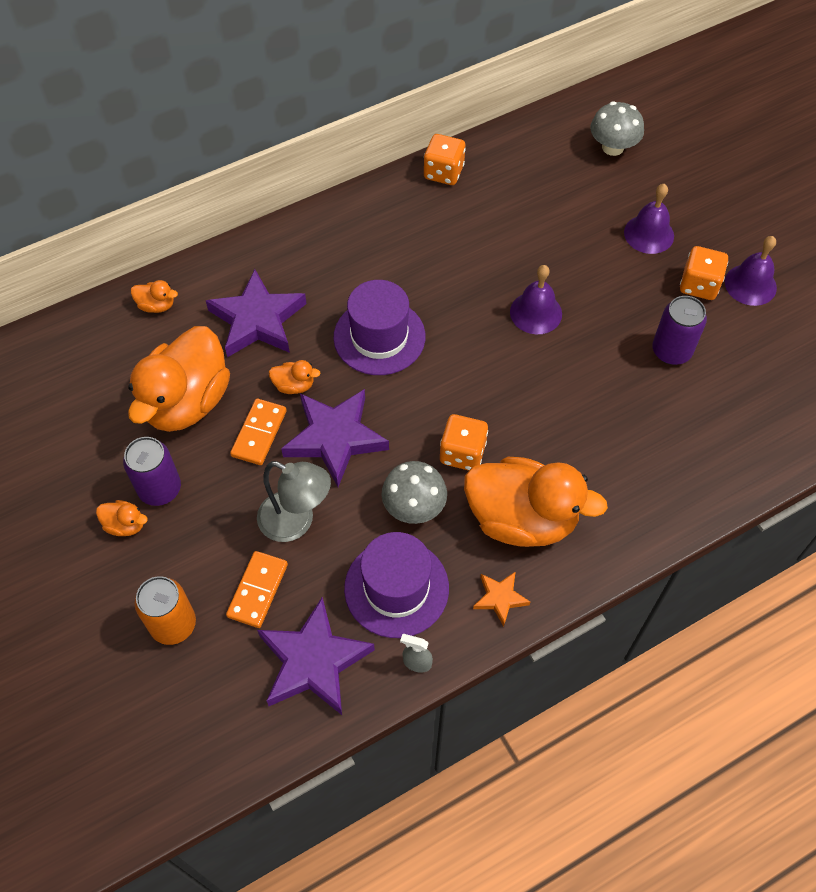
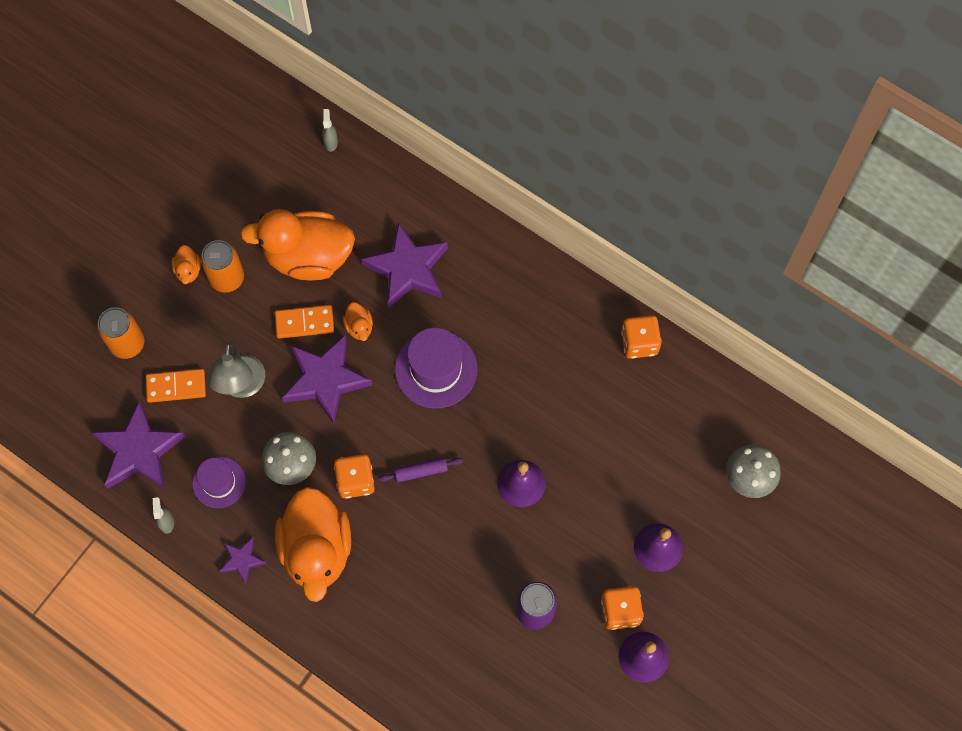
camera: 65 degrees right, 10 degrees up
(72, 333) = (331, 142): none -> grey spray bottle
(156, 305) = (385, 188): orange duck -> none
(160, 489) = (227, 278): purple can -> orange can
(396, 588) = (219, 482): purple hat -> purple hat, size x0.63
(481, 391) = (421, 471): none -> purple rolling pin
(500, 598) = (242, 560): orange star -> purple star

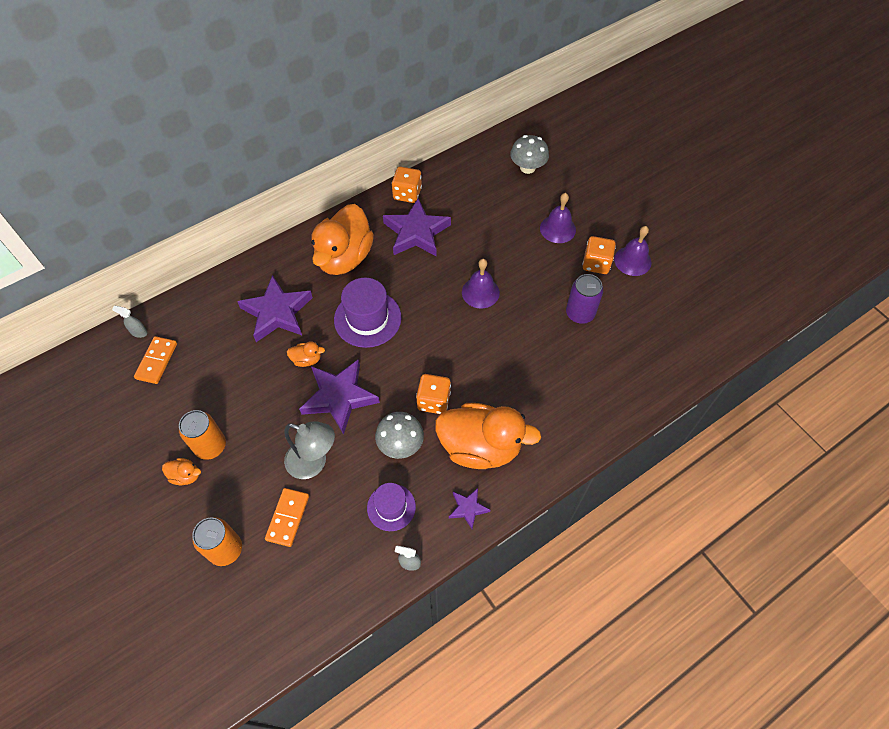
camera: 70 degrees left, 10 degrees down
(139, 451) = (332, 568): purple star -> purple star (416, 232)
(304, 323) = (283, 398): orange domino -> orange domino (157, 361)
(308, 257) = (227, 378): orange duck -> orange duck (344, 257)
(421, 471) = (445, 353): purple rolling pin -> none

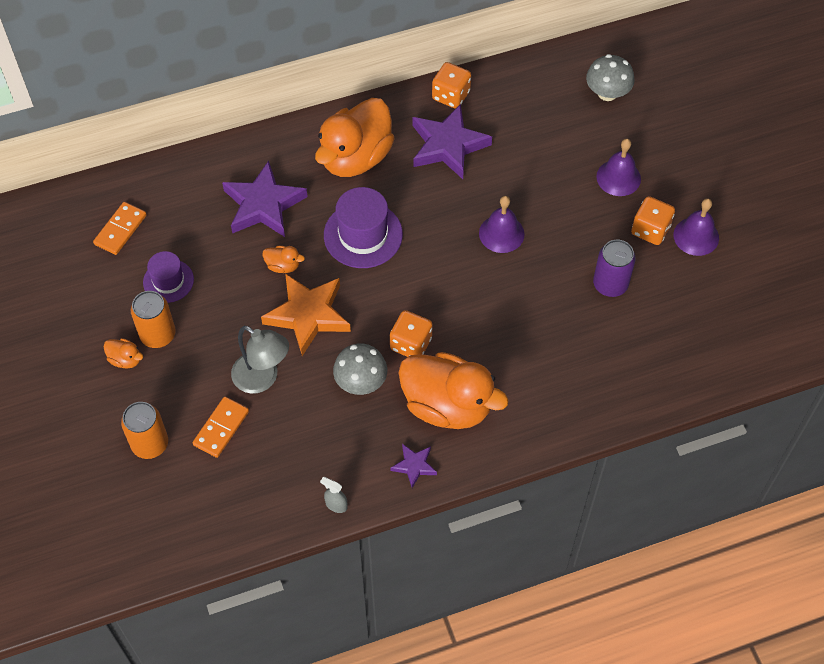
camera: 15 degrees right, 0 degrees up
(139, 332) = (108, 193): grey spray bottle -> none
(339, 397) = (308, 315): purple star -> orange star
(391, 507) = (332, 444): purple hat -> purple hat (168, 281)

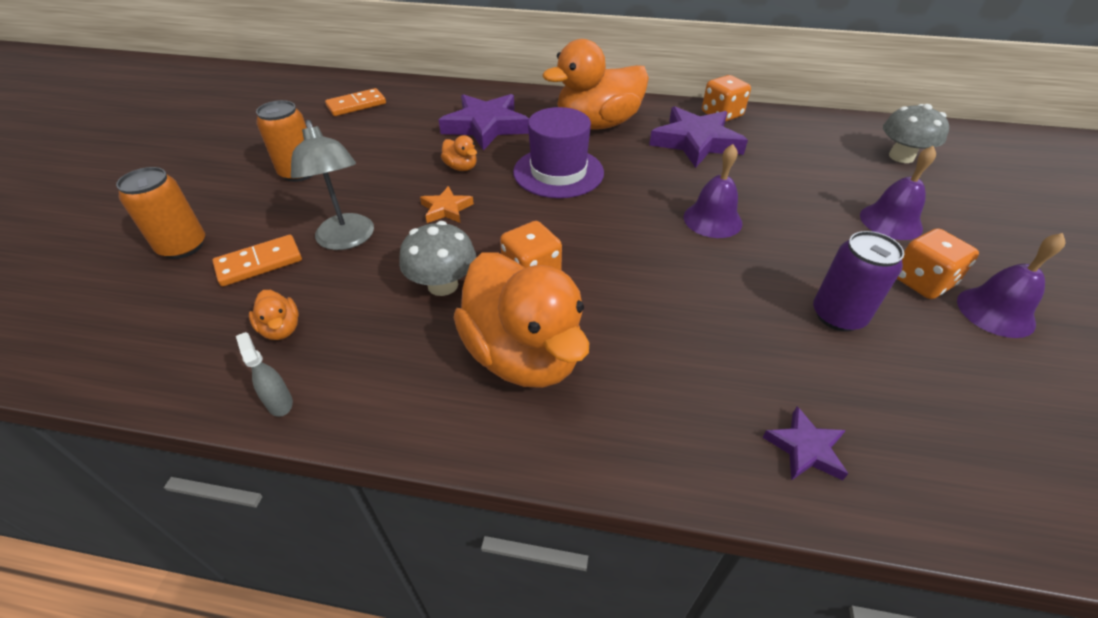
camera: 30 degrees right, 15 degrees down
(125, 359) = (252, 178): orange duck -> orange duck (281, 329)
(168, 281) = (353, 143): purple hat -> none
(308, 315) = (446, 209): orange star -> orange star, size x0.50
(414, 466) = (420, 406): purple star -> purple star (805, 449)

